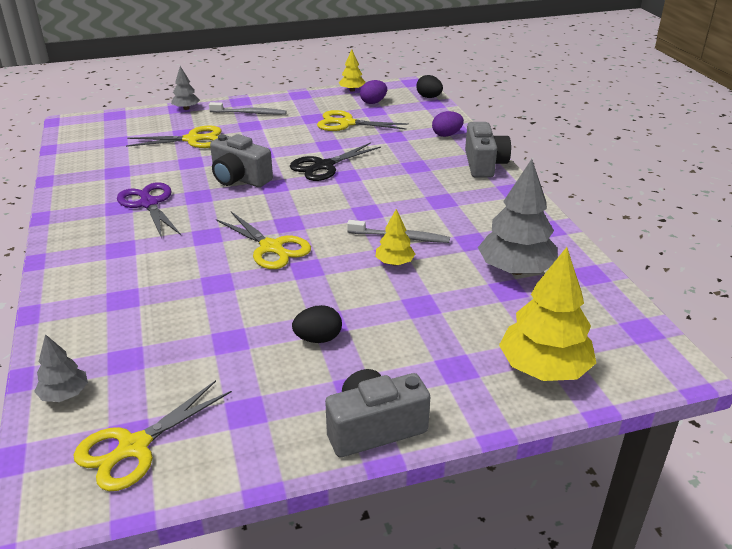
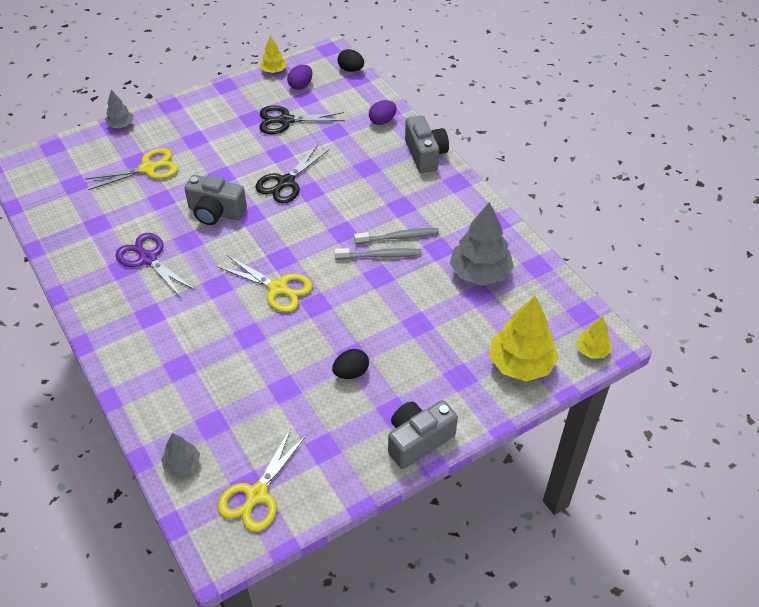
camera: 15 degrees left, 15 degrees up
(249, 113) = (187, 121): grey toothbrush -> grey toothbrush (398, 237)
(346, 123) = (285, 121): yellow scissors -> black scissors
(394, 263) = (384, 284): yellow tree -> yellow tree (592, 350)

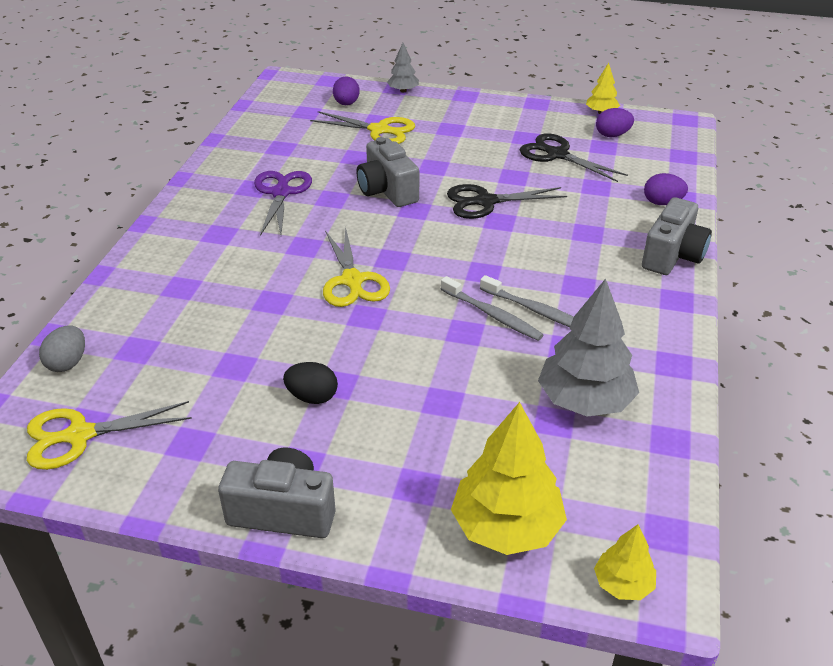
camera: 45 degrees right, 10 degrees down
(94, 160) = (346, 104): none -> purple egg
(182, 464) = (68, 363): grey tree -> grey egg
(351, 70) = (687, 146): black egg -> none

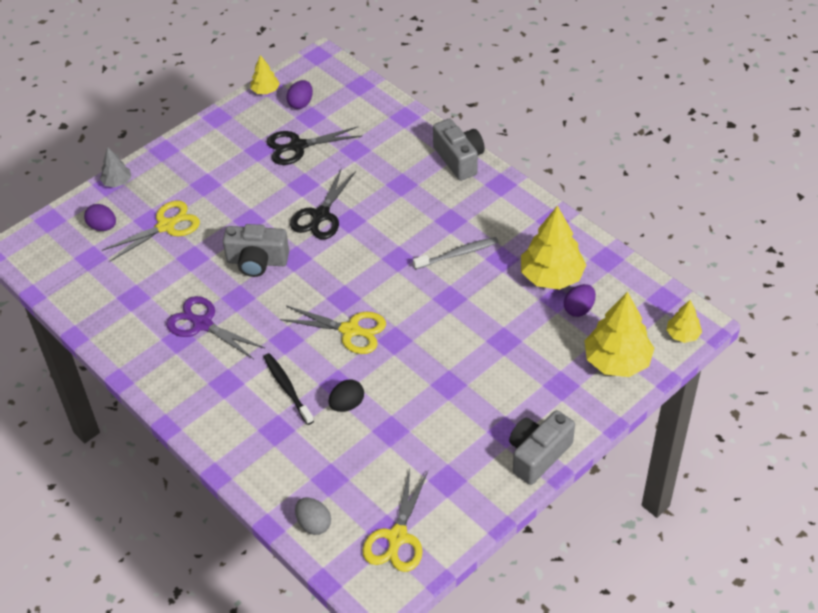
camera: 55 degrees left, 10 degrees up
(240, 272) = (287, 388): none -> black toothbrush
(312, 397) = (452, 402): black egg -> black egg (347, 404)
(492, 315) = (444, 277): grey toothbrush -> none
(585, 401) = (551, 276): grey tree -> yellow tree
(662, 203) = (402, 129): purple egg -> purple egg (579, 309)

